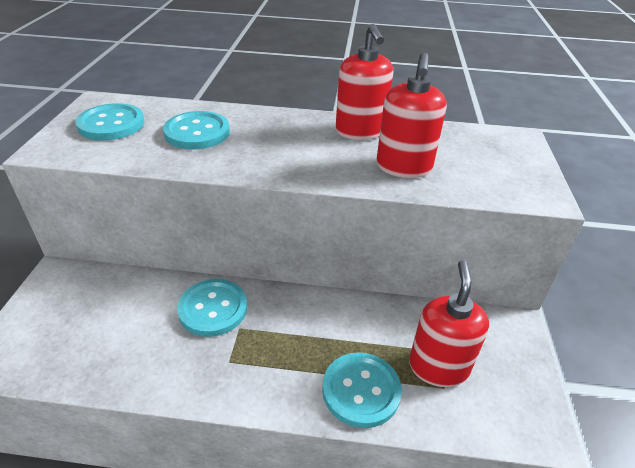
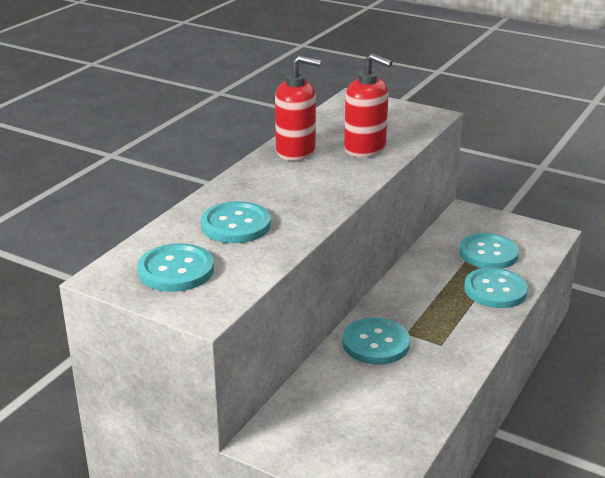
camera: 65 degrees left, 10 degrees down
(438, 367) = (488, 253): red soap dispenser -> turquoise button

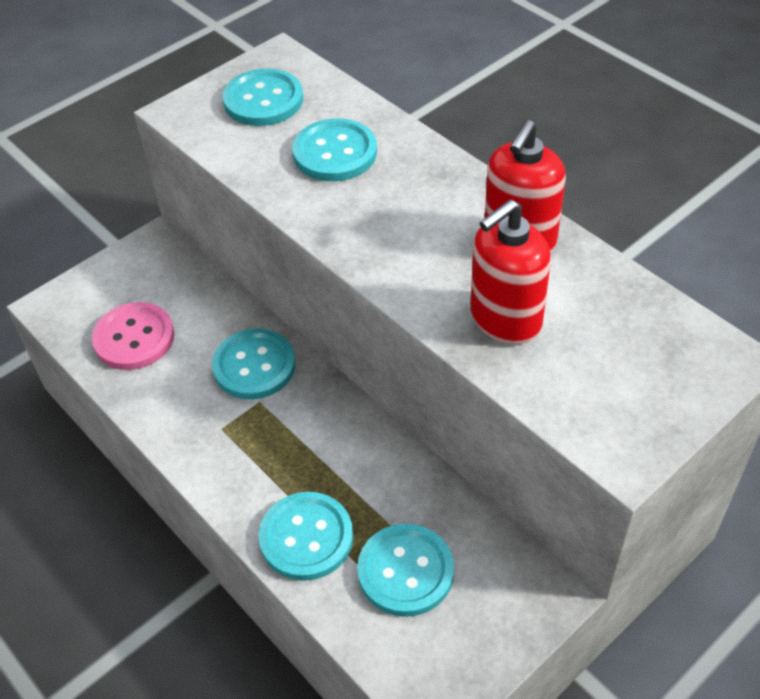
camera: 110 degrees right, 20 degrees up
(384, 416) = (134, 338): none -> pink button

